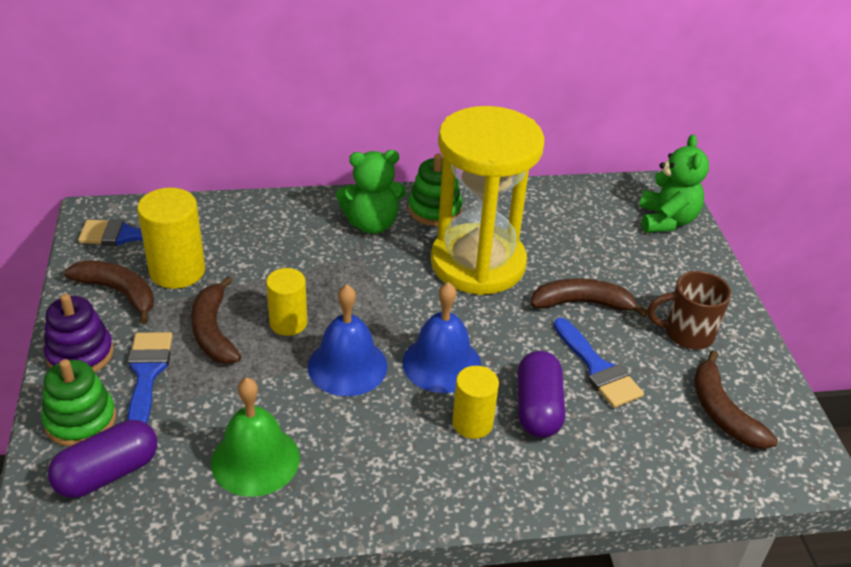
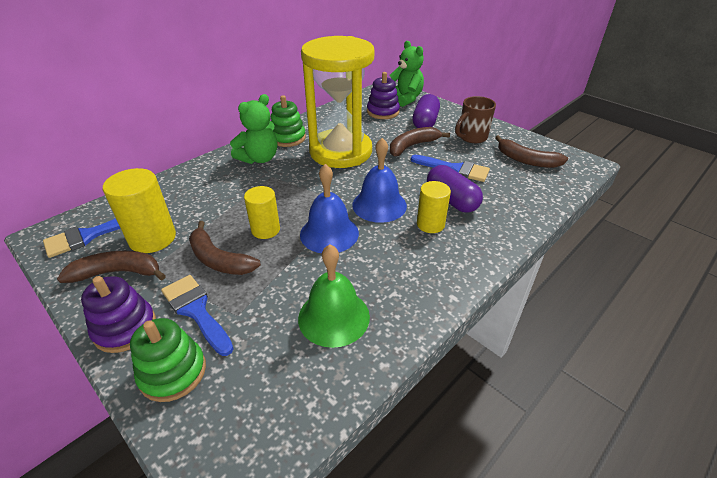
camera: 35 degrees left, 0 degrees up
(107, 473) = (235, 394): purple capsule -> purple capsule (425, 122)
(606, 228) = (383, 112): none -> purple stacking toy

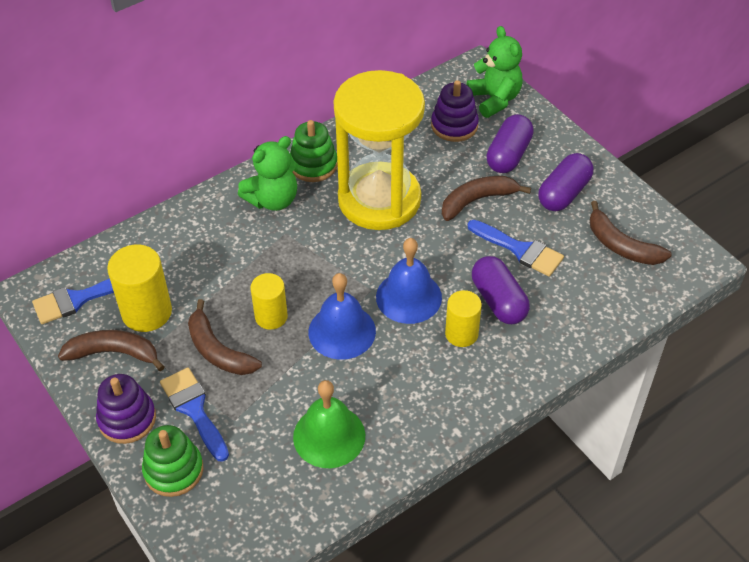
camera: 10 degrees right, 10 degrees up
(471, 137) = (564, 193): brown mug -> purple capsule

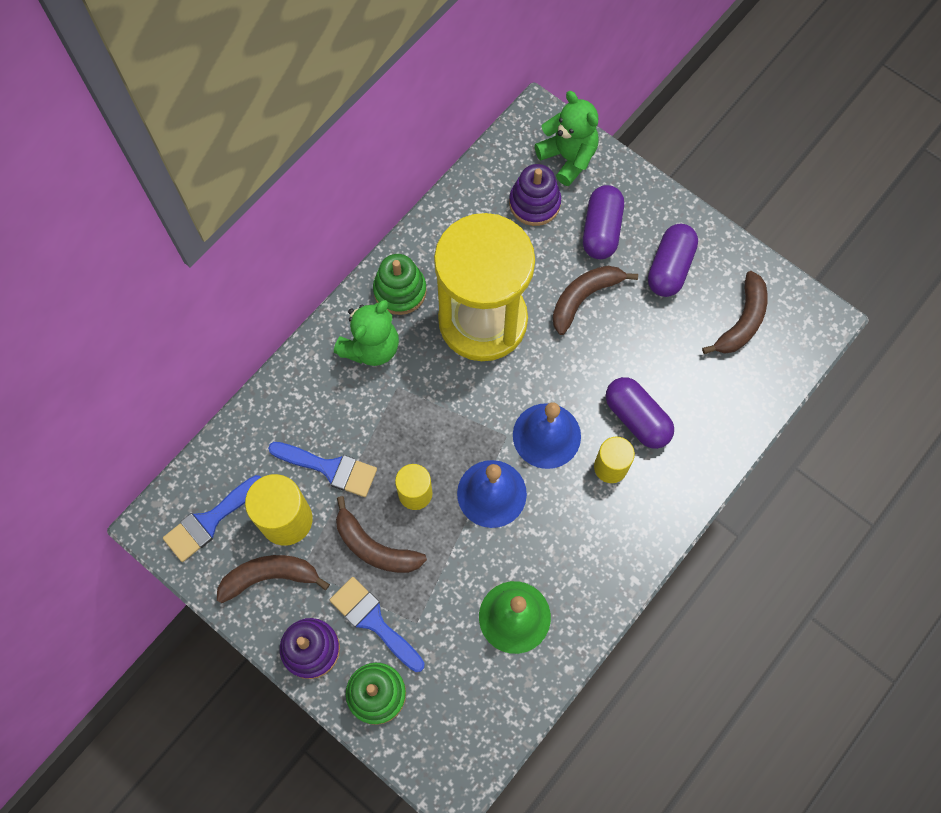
camera: 15 degrees left, 20 degrees up
(520, 250) = (643, 350): blue brush -> blue brush (330, 468)
(621, 246) = (742, 321): brown banana -> brown banana turned 90 degrees counterclockwise

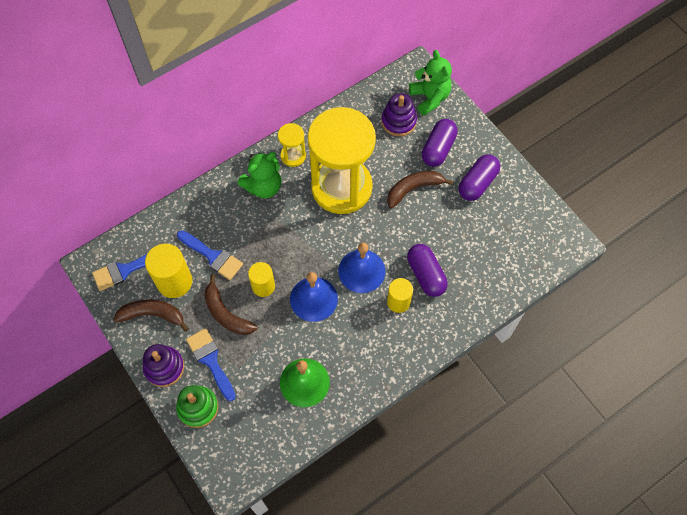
camera: 15 degrees right, 5 degrees down
(400, 291) = (293, 156): green stacking toy -> yellow hourglass
(742, 321) = (517, 229): brown banana -> none

